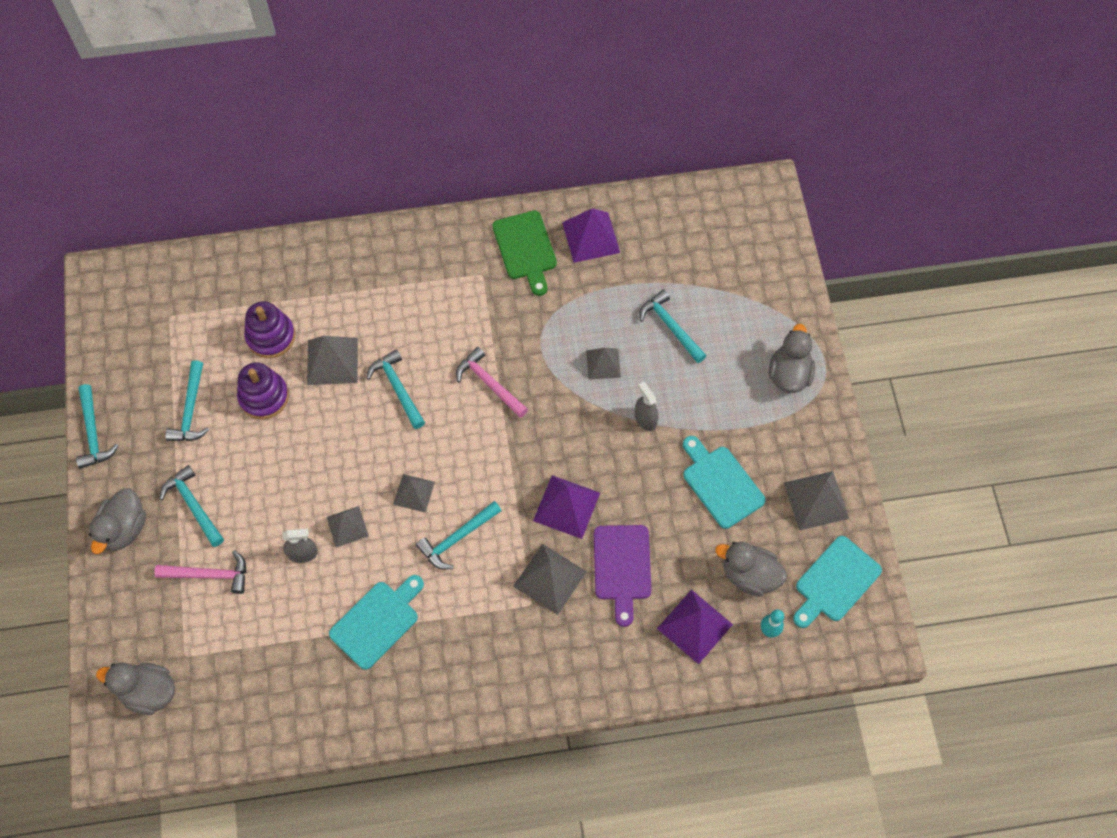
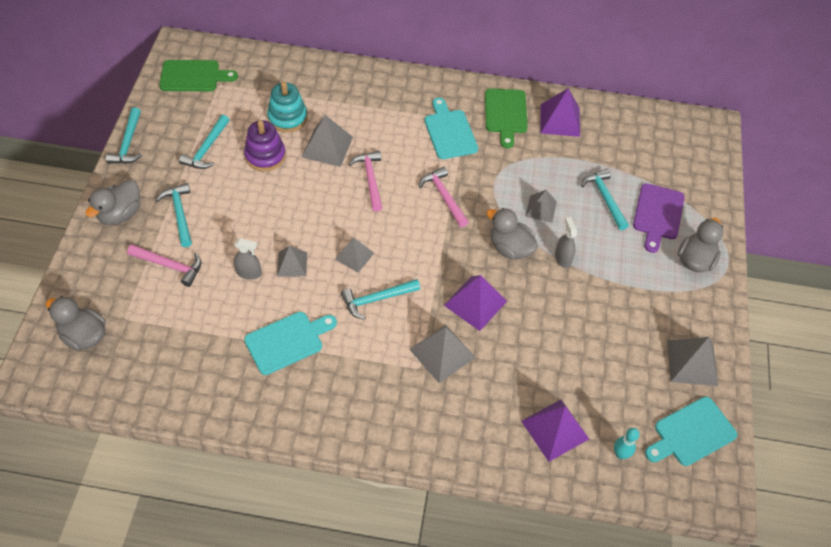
camera: 15 degrees right, 10 degrees down
(134, 315) = (193, 76): none -> green cutting board
(271, 336) = (287, 118): purple stacking toy -> turquoise stacking toy
(398, 388) = (370, 179): turquoise hammer -> pink hammer
(622, 567) = (506, 363): purple cutting board -> purple cutting board (658, 215)
(720, 483) = (612, 325): turquoise cutting board -> turquoise cutting board (449, 132)
(749, 575) = (615, 404): grey duck -> grey duck (510, 248)

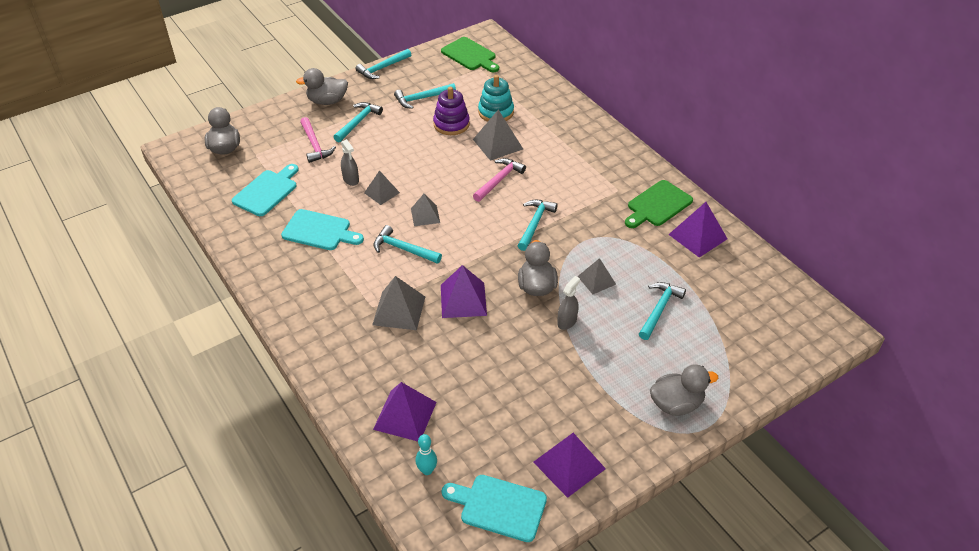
camera: 50 degrees right, 10 degrees down
(444, 196) = (535, 224): pink hammer -> turquoise hammer
(449, 132) = (597, 189): turquoise cutting board -> turquoise cutting board (267, 191)
(658, 215) = (689, 351): purple cutting board -> none
(692, 362) = (569, 465): grey pyramid -> purple pyramid

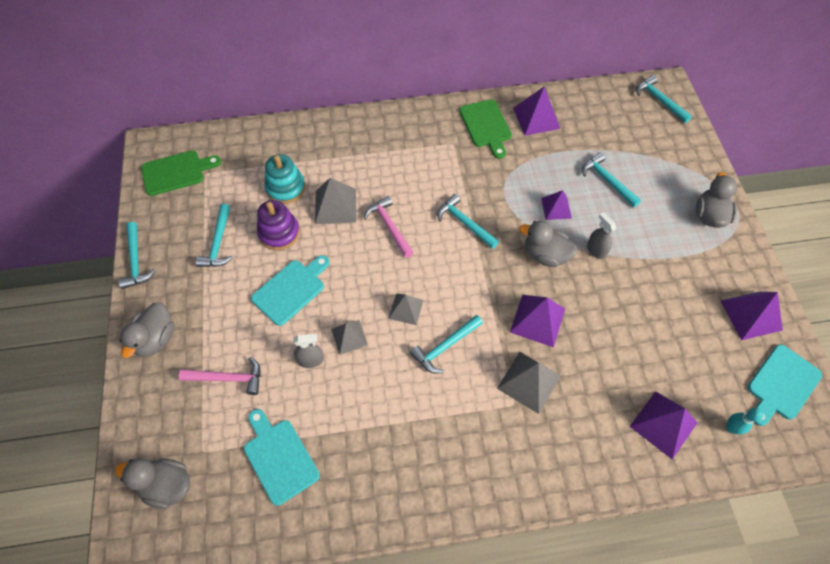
camera: 65 degrees left, 15 degrees up
(319, 231) = (377, 420): turquoise cutting board -> turquoise cutting board (291, 290)
(358, 122) = (217, 319): turquoise hammer -> turquoise hammer (659, 100)
(596, 280) = (556, 208): grey pyramid -> purple pyramid

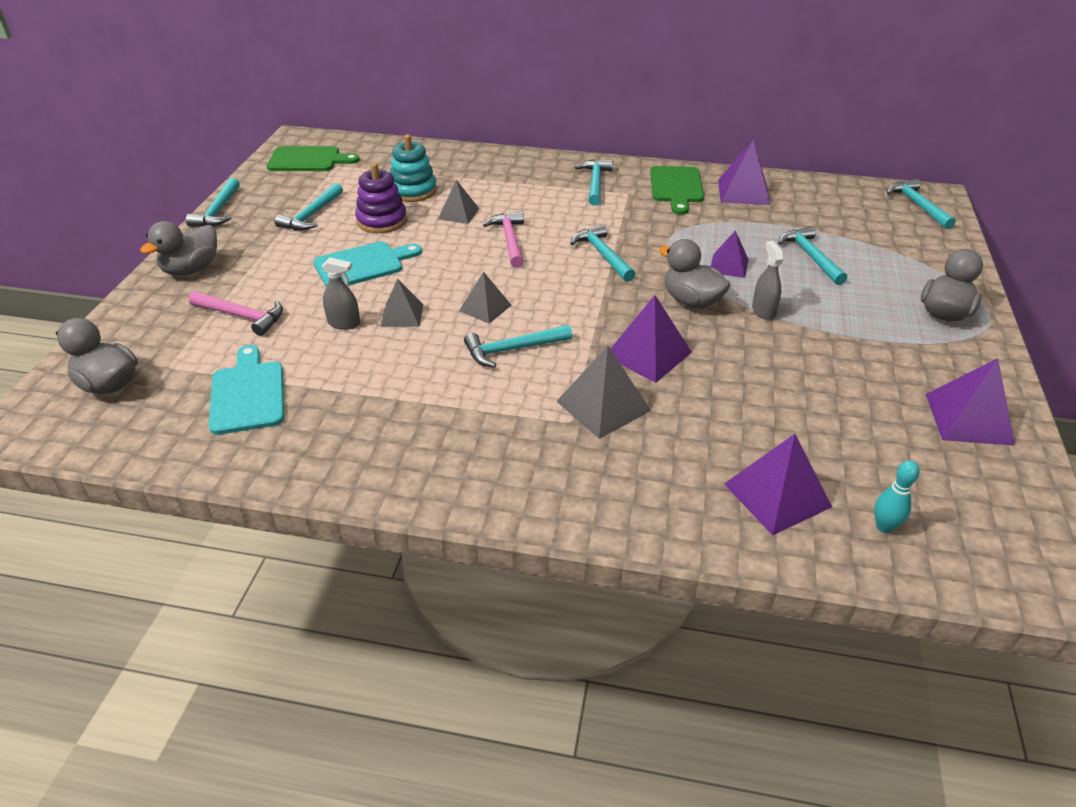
camera: 20 degrees right, 20 degrees down
(335, 206) = (458, 213): grey pyramid -> grey pyramid, size x0.65
(424, 137) = (595, 183): none -> turquoise hammer
(781, 384) = (990, 501): turquoise cutting board -> none

